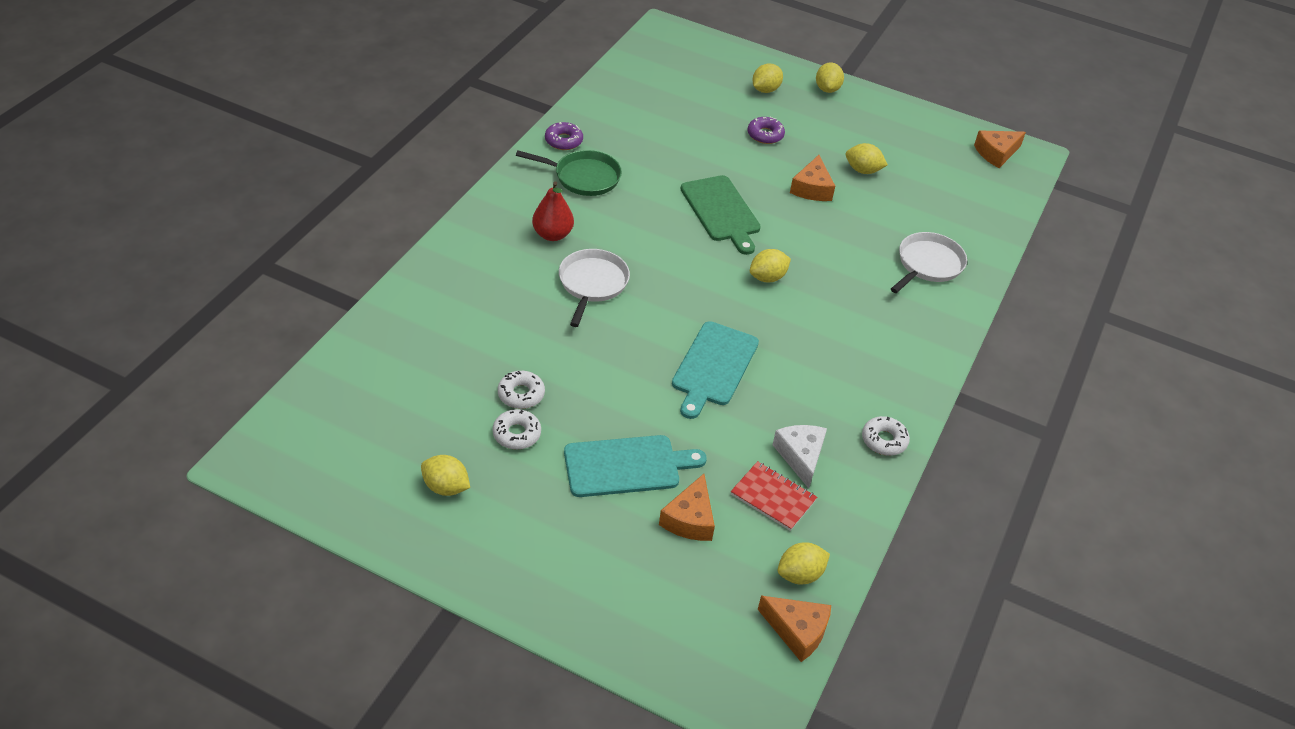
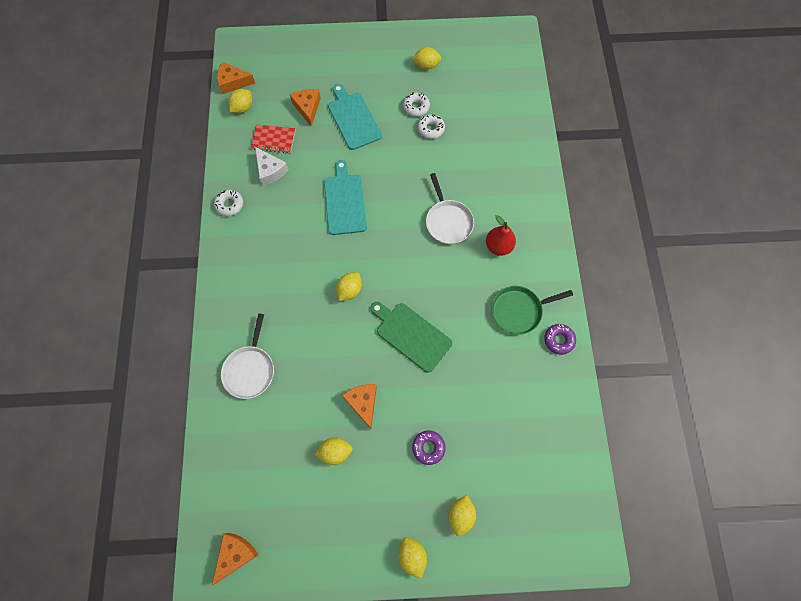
camera: 155 degrees right, 25 degrees up
(627, 466) = (353, 119): turquoise cutting board -> turquoise cutting board turned 105 degrees clockwise

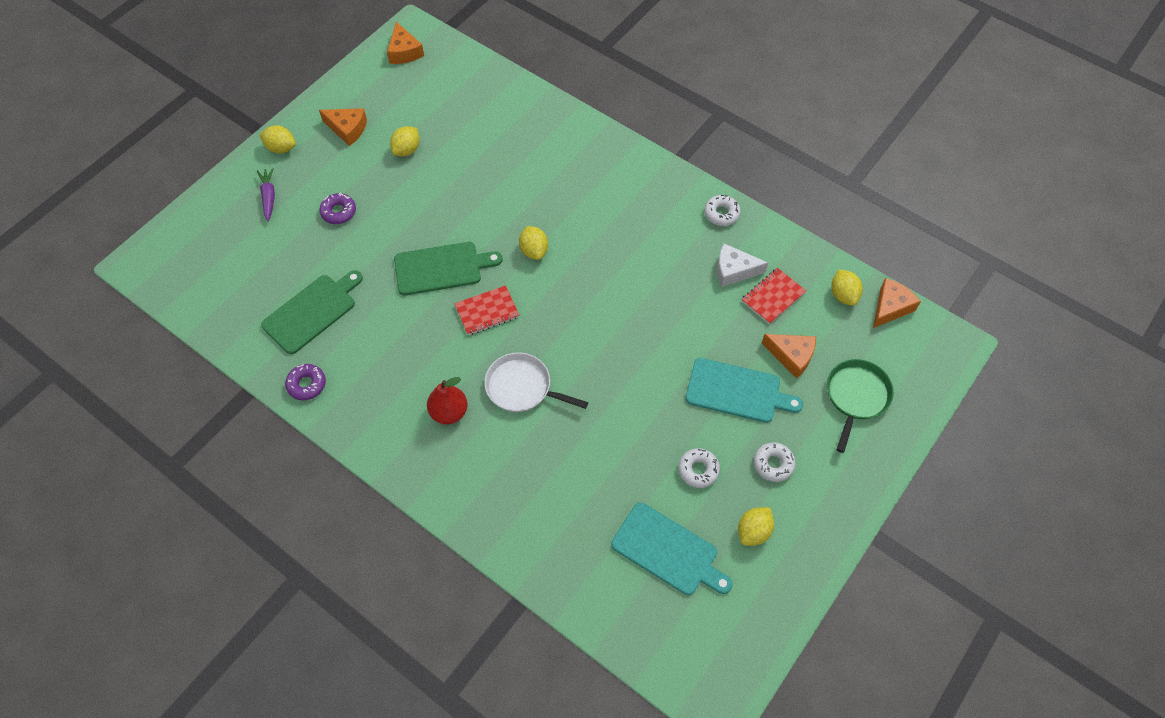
camera: 130 degrees right, 10 degrees down
(250, 370) = (535, 136): white pan -> none
(345, 201) = (635, 311): turquoise cutting board -> turquoise cutting board (668, 551)
(363, 403) = (423, 193): orange cheese -> orange cheese (347, 129)
(417, 281) = (487, 311): none -> red notebook
(431, 129) = (653, 462): white donut -> white donut (773, 464)
(460, 514) = (269, 197): yellow lemon -> purple carrot
(513, 386) = (312, 311): none -> green cutting board
(518, 311) = (369, 374): green pan -> green pan (856, 396)

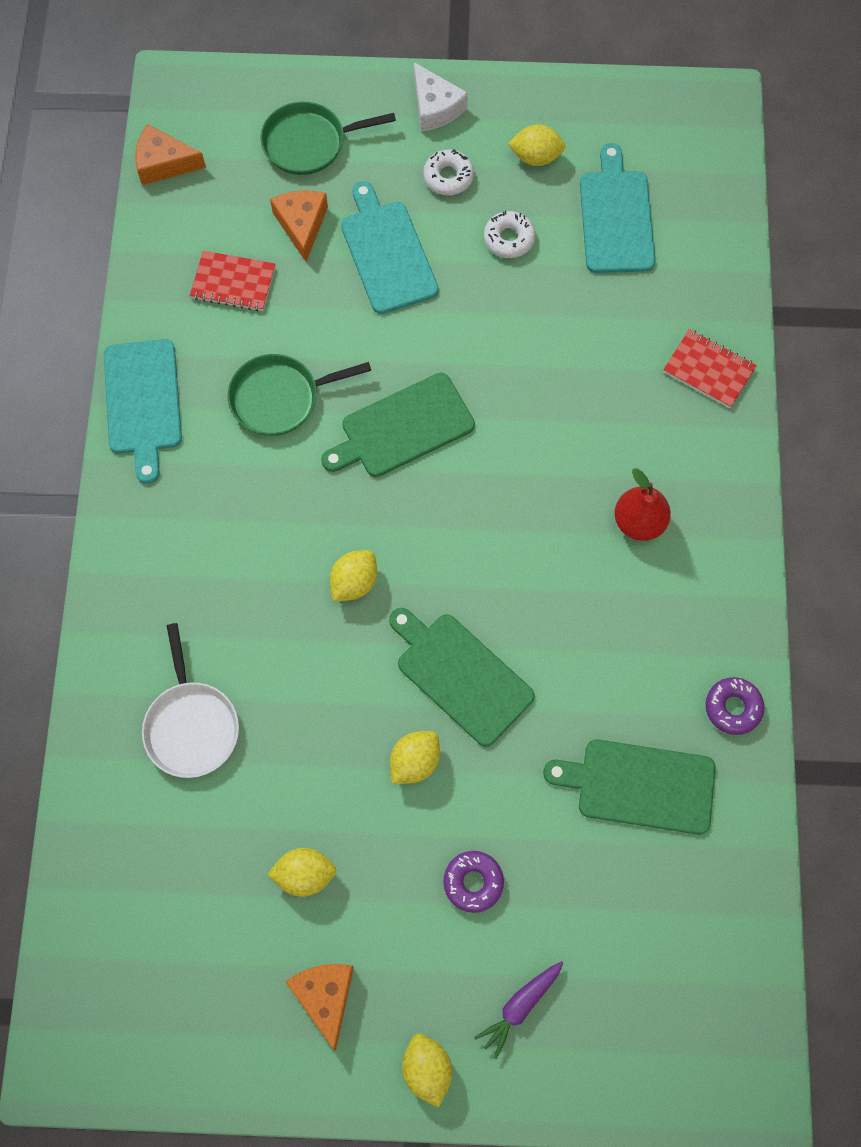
camera: 125 degrees left, 10 degrees up
(404, 52) = (115, 1038): orange cheese -> none
(487, 311) = (481, 575): red notebook -> red notebook (708, 370)
(522, 387) = (549, 467): white pan -> white pan (191, 726)
(608, 327) = (402, 428): none -> green cutting board
(675, 278) = (279, 398): none -> green pan
(721, 213) = (143, 402): white donut -> turquoise cutting board
(734, 270) = (223, 342): white cheese -> white cheese (435, 107)
(843, 295) = (179, 215): yellow lemon -> yellow lemon (415, 761)

